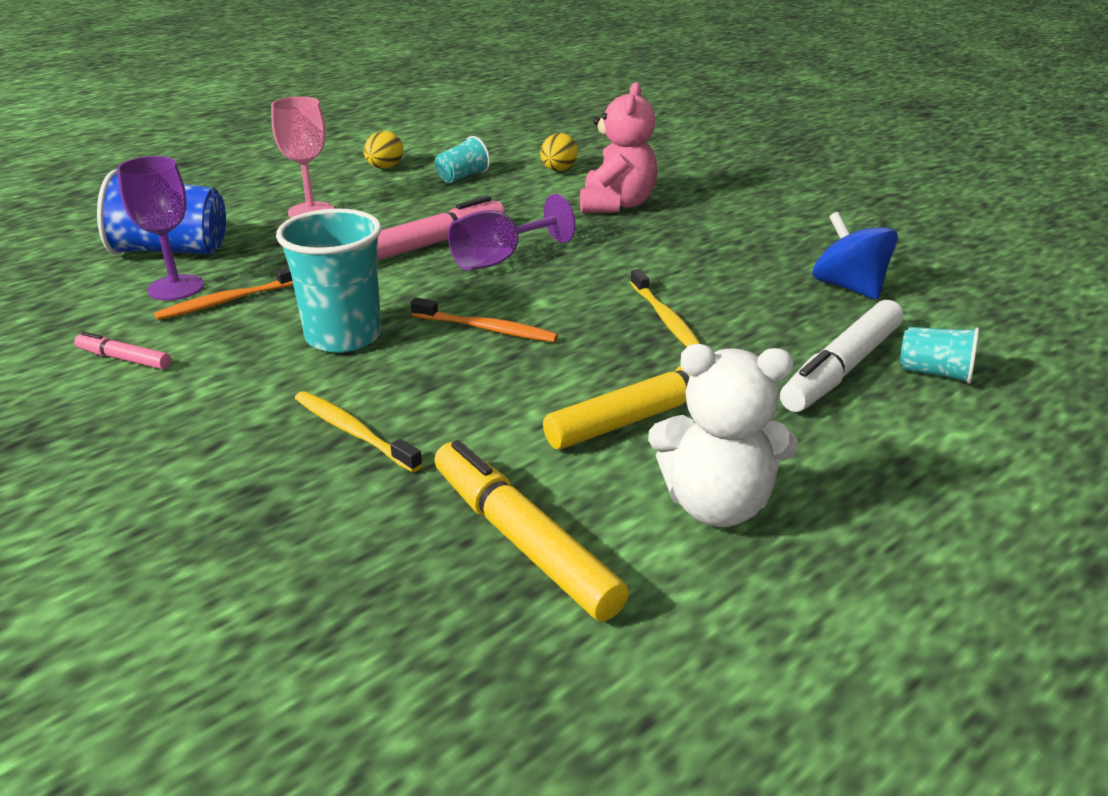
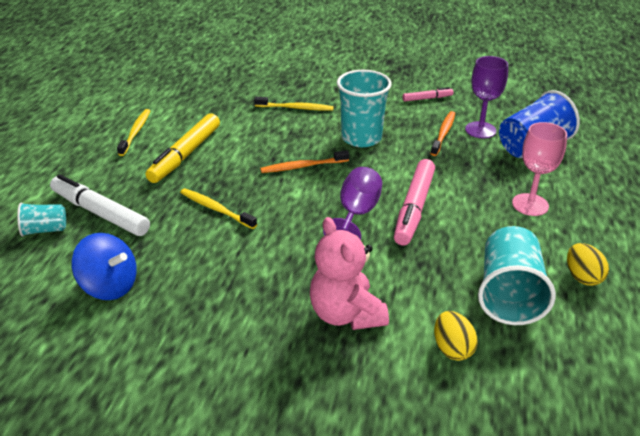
camera: 145 degrees right, 5 degrees up
(462, 177) = (508, 294): turquoise cup -> turquoise cup, size x1.86
(523, 540) = (196, 101): yellow marker -> none
(716, 505) = (136, 132): white teddy bear -> yellow toothbrush
(841, 368) = (100, 213): white marker -> white marker turned 60 degrees counterclockwise

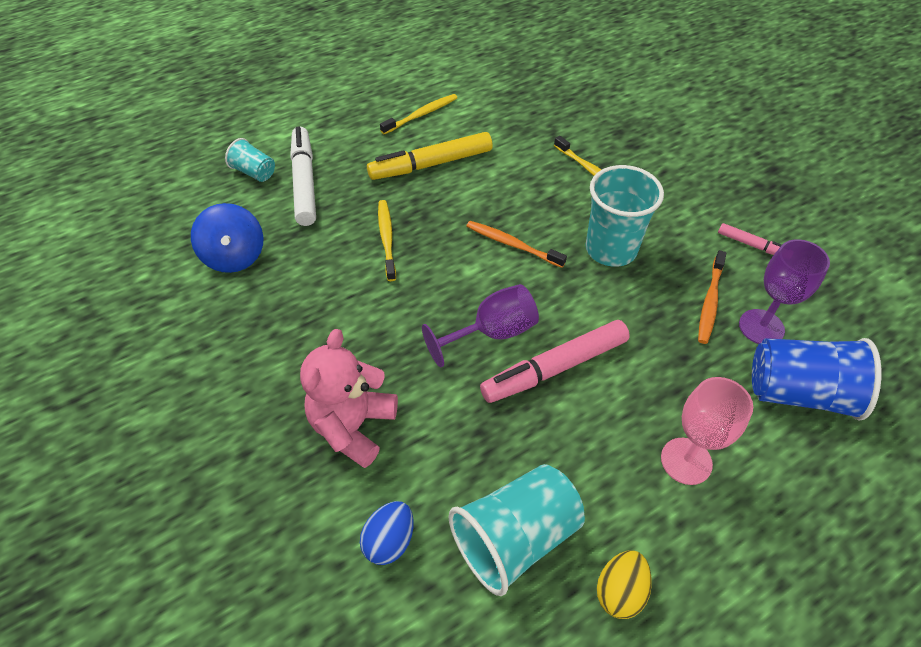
camera: 45 degrees right, 15 degrees up
(443, 133) = (710, 302): orange toothbrush -> orange toothbrush turned 135 degrees clockwise
(452, 348) = (389, 541): yellow egg -> blue egg

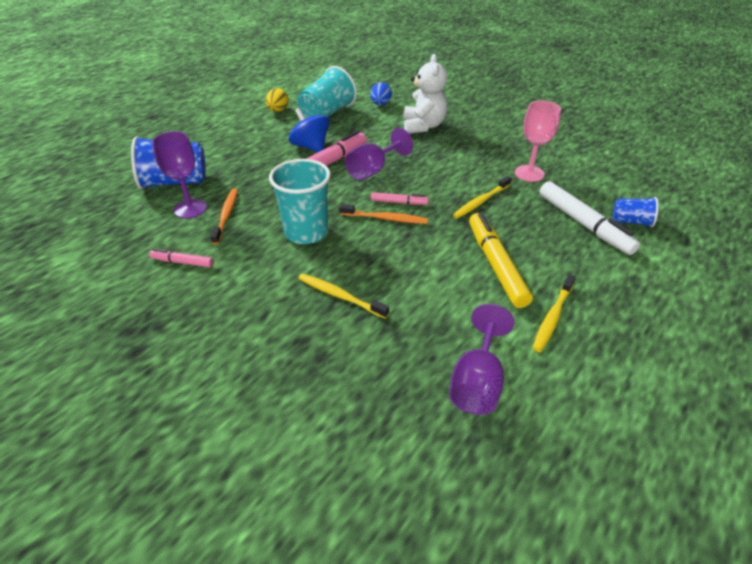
camera: 160 degrees right, 10 degrees down
(234, 256) = (568, 171): blue spinning top -> blue spinning top (310, 147)
(254, 172) = (631, 221): turquoise cup -> blue cup
(353, 426) = (423, 126): pink teddy bear -> white teddy bear
(386, 238) = (480, 202): yellow toothbrush -> yellow toothbrush turned 75 degrees clockwise
(431, 164) = (496, 265): yellow marker -> yellow marker turned 60 degrees counterclockwise
(484, 264) = (399, 202): none -> pink marker
(510, 92) = (477, 382): none -> purple goblet
(686, 461) = (247, 146): pink goblet -> pink goblet (529, 173)

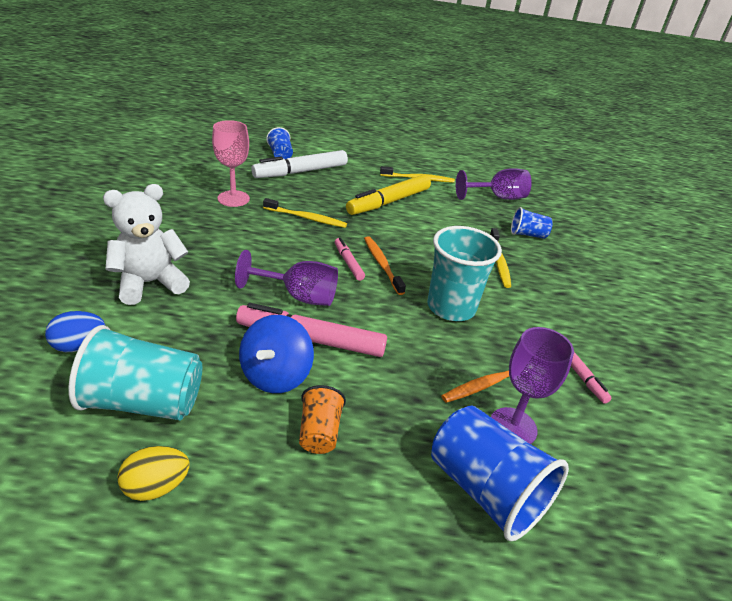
camera: 125 degrees left, 5 degrees down
(261, 149) = (319, 432): none -> orange cup
(373, 356) = (527, 234): none -> blue cup
(583, 224) = (300, 172): white marker -> white marker turned 150 degrees counterclockwise

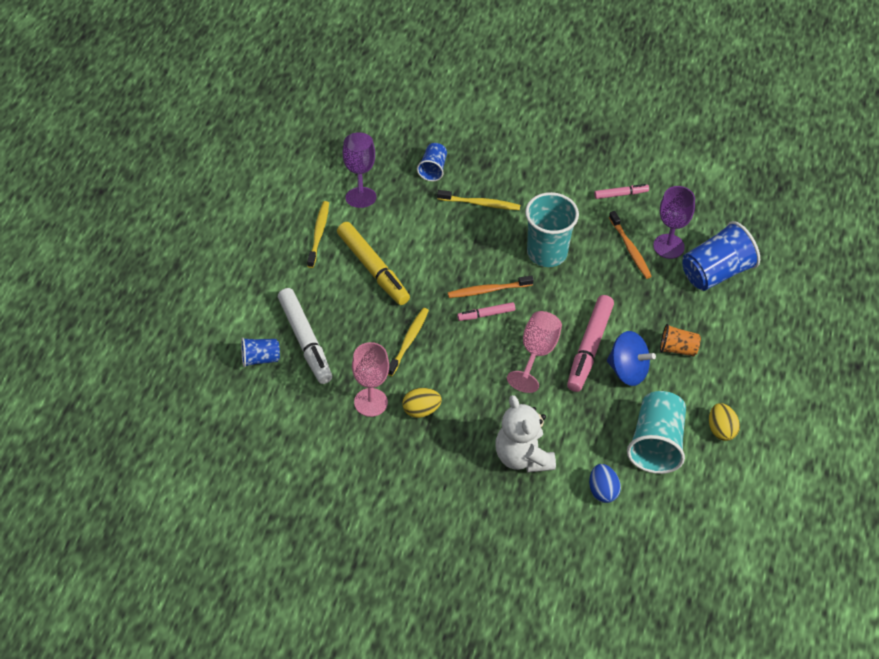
camera: 80 degrees left, 15 degrees up
(222, 223) = (421, 410): none -> yellow egg
(299, 296) = (536, 353): purple goblet -> pink goblet

